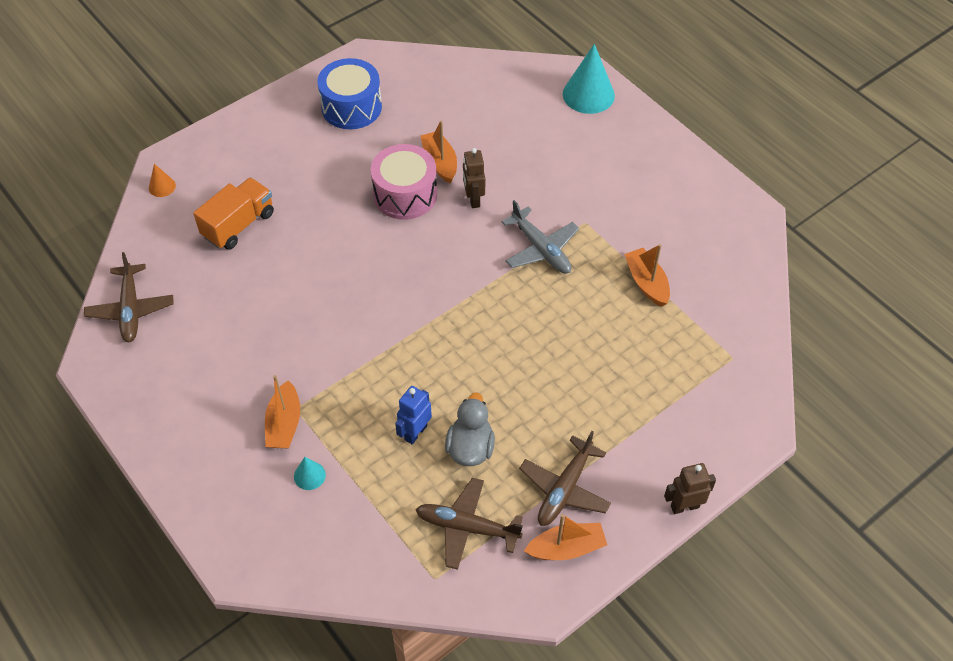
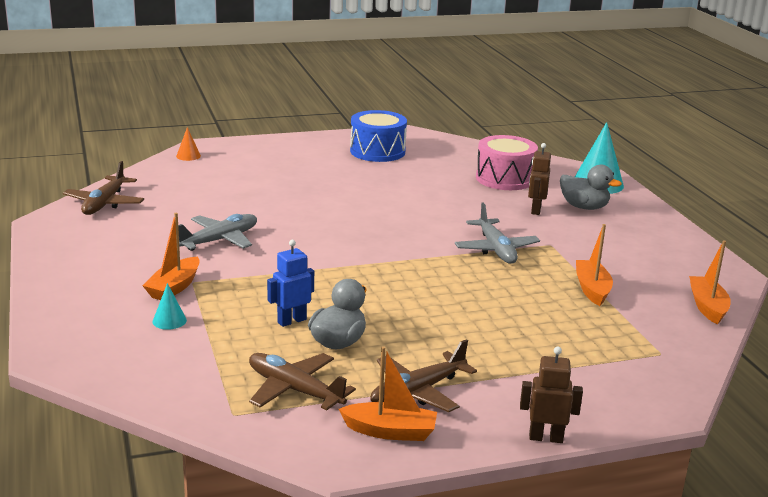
camera: 20 degrees right, 30 degrees down
(238, 225) = (232, 184): orange truck -> none
(282, 331) = (219, 240): none -> grey plane
(405, 194) = (389, 198): pink drum -> pink drum (504, 179)
(440, 162) = (433, 189): orange boat -> orange boat (707, 307)
(473, 199) = (450, 212): brown robot -> brown robot (535, 210)
(591, 143) = (584, 207): none -> grey duck

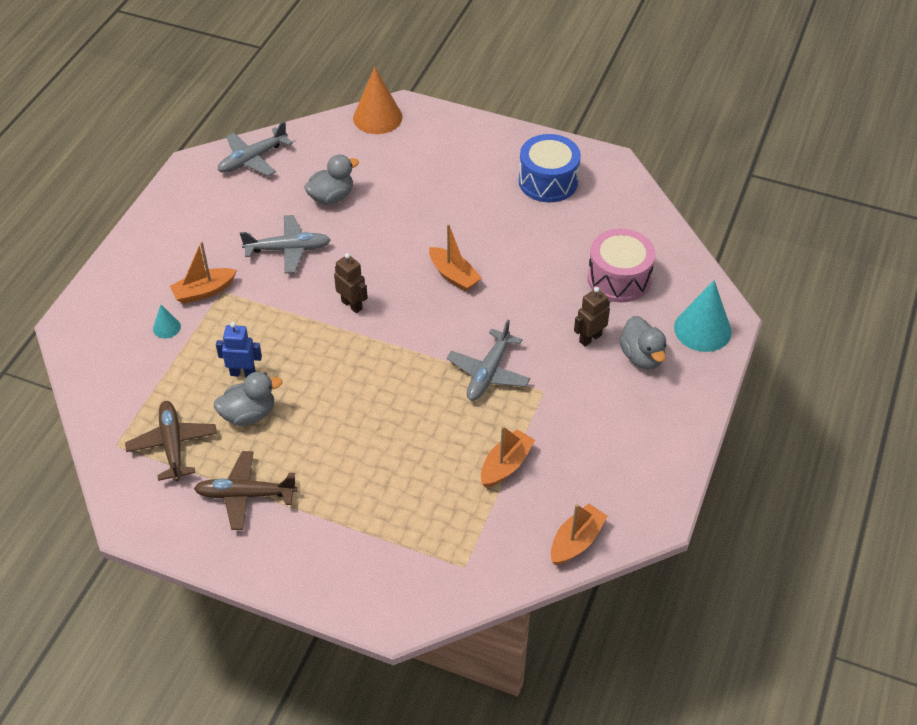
camera: 40 degrees right, 25 degrees up
(105, 203) = (253, 159): brown plane -> grey plane
(188, 156) = (377, 117): orange cone -> orange cone, size x2.06
(213, 203) = (331, 197): none -> grey duck
(390, 431) = (188, 520): orange boat -> orange boat (453, 275)
(545, 438) = (276, 590): brown robot -> brown robot (352, 305)

